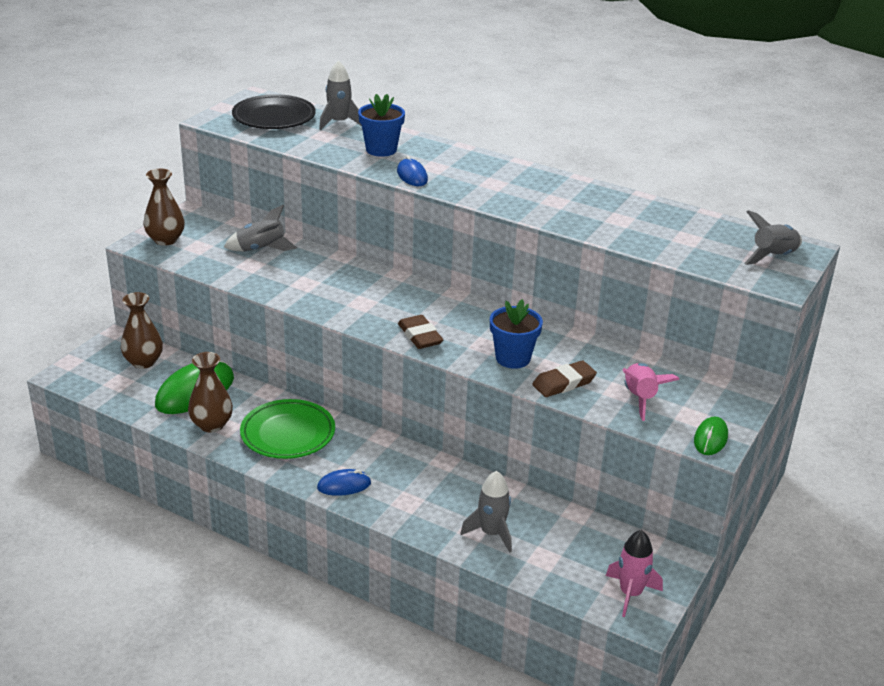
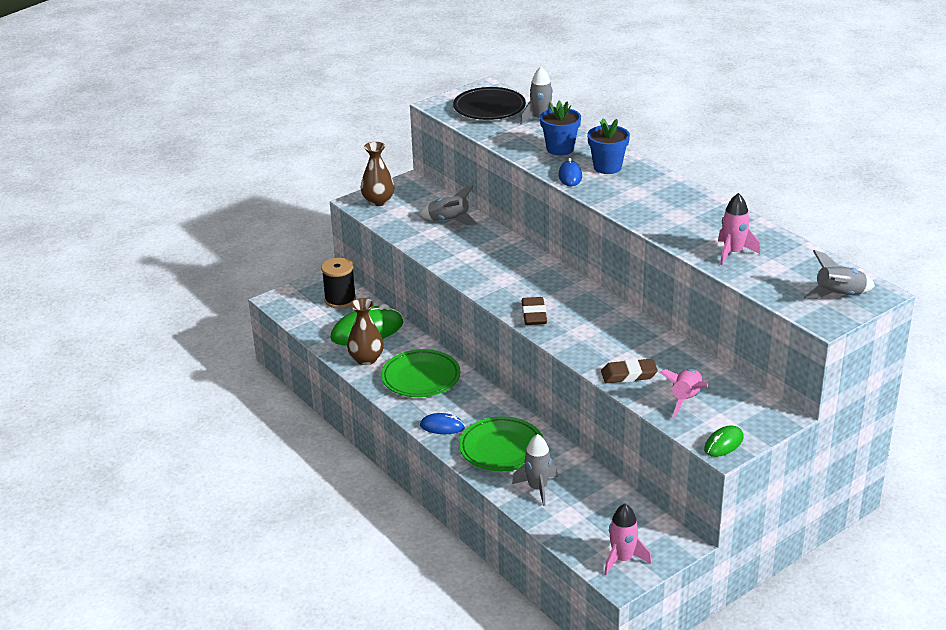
camera: 25 degrees right, 0 degrees up
(143, 362) = (340, 300): brown vase -> black spool
(425, 496) = (501, 448): none -> green plate
(513, 358) = (599, 347): blue flower pot -> blue flower pot (607, 167)
(638, 230) = (733, 253): none -> pink rocket

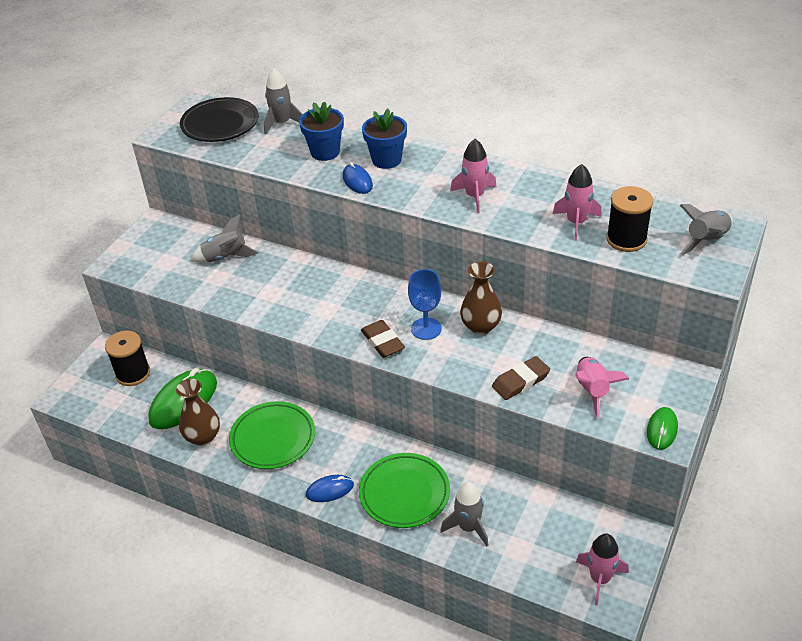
camera: 25 degrees left, 10 degrees up
(378, 201) = (136, 257): brown vase -> brown vase (481, 326)
(577, 316) = (426, 329): none -> blue goblet
(661, 212) = (475, 196): none -> pink rocket
(767, 275) = (626, 239): none -> black spool

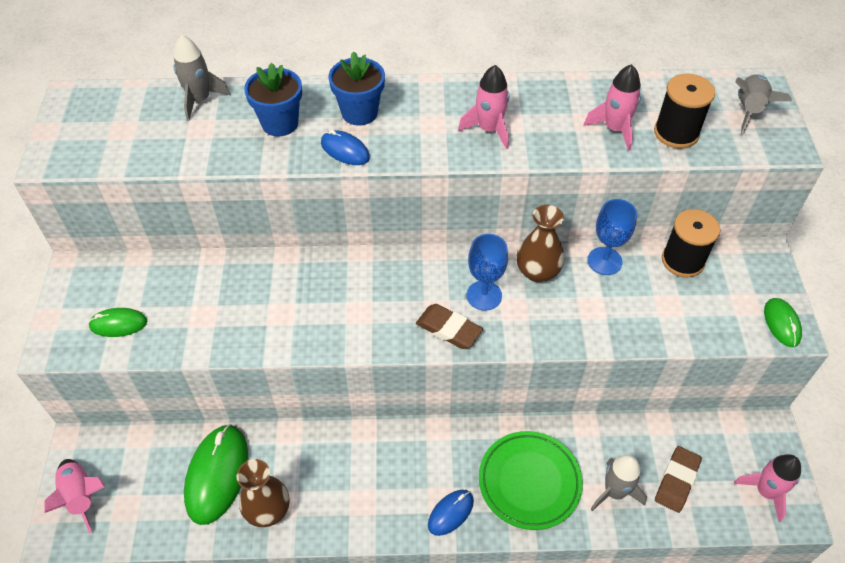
camera: 30 degrees left, 10 degrees up
(133, 373) = (131, 464): black spool -> black spool (682, 260)
(160, 264) = (118, 324): none -> green mouse
(220, 124) = (120, 123): black plate -> none
(225, 257) = (196, 287): grey rocket -> none
(273, 438) = (350, 477): green plate -> none
(521, 381) = (619, 321): brown eraser -> brown eraser (677, 481)
(542, 336) = (604, 261): none -> blue goblet
(592, 391) = (692, 305): pink rocket -> pink rocket (81, 496)

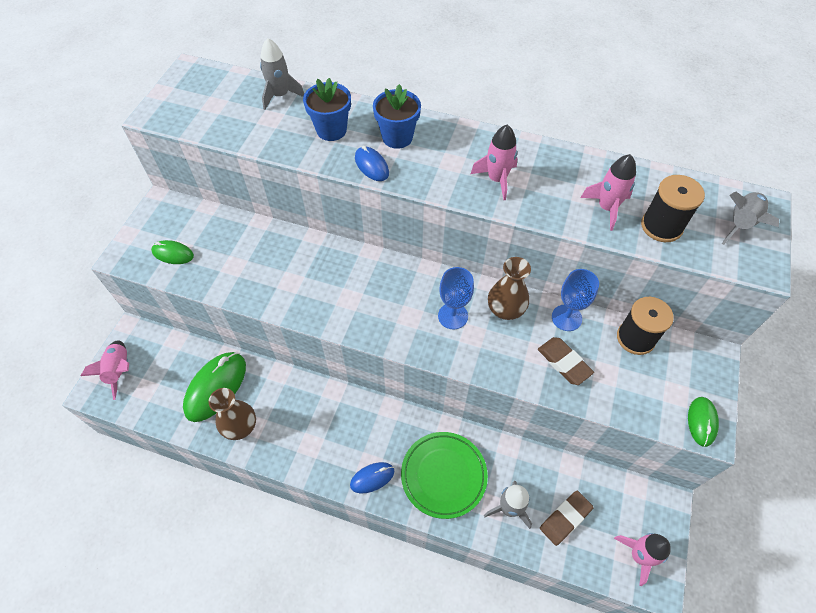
camera: 20 degrees right, 5 degrees up
(448, 329) = (412, 335): brown eraser -> brown eraser (564, 363)

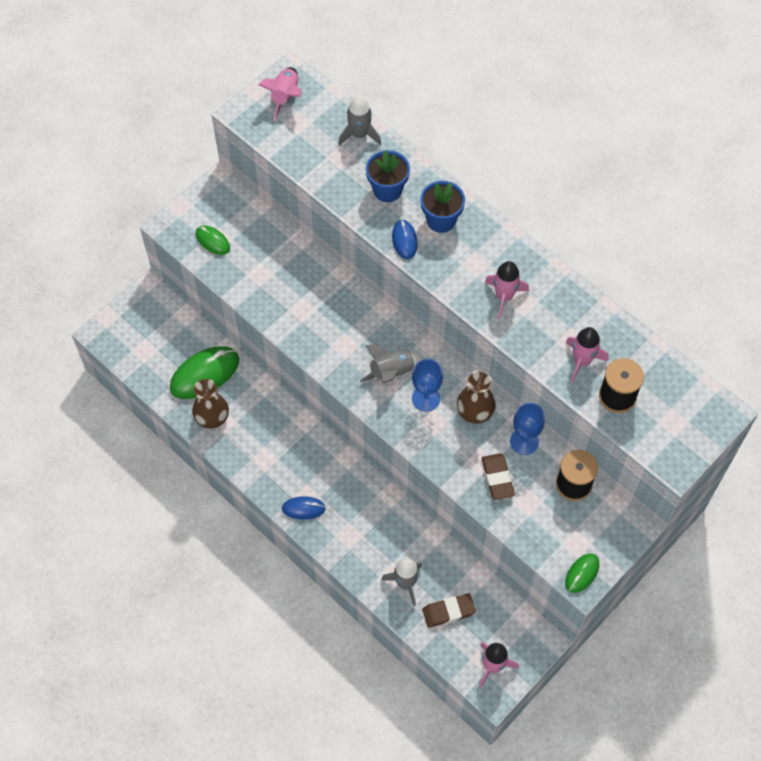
camera: 25 degrees right, 5 degrees up
(119, 371) = (128, 324): pink rocket -> pink rocket (285, 97)
(443, 475) = (364, 533): green plate -> none
(740, 224) = (687, 422): grey rocket -> grey rocket (392, 372)

